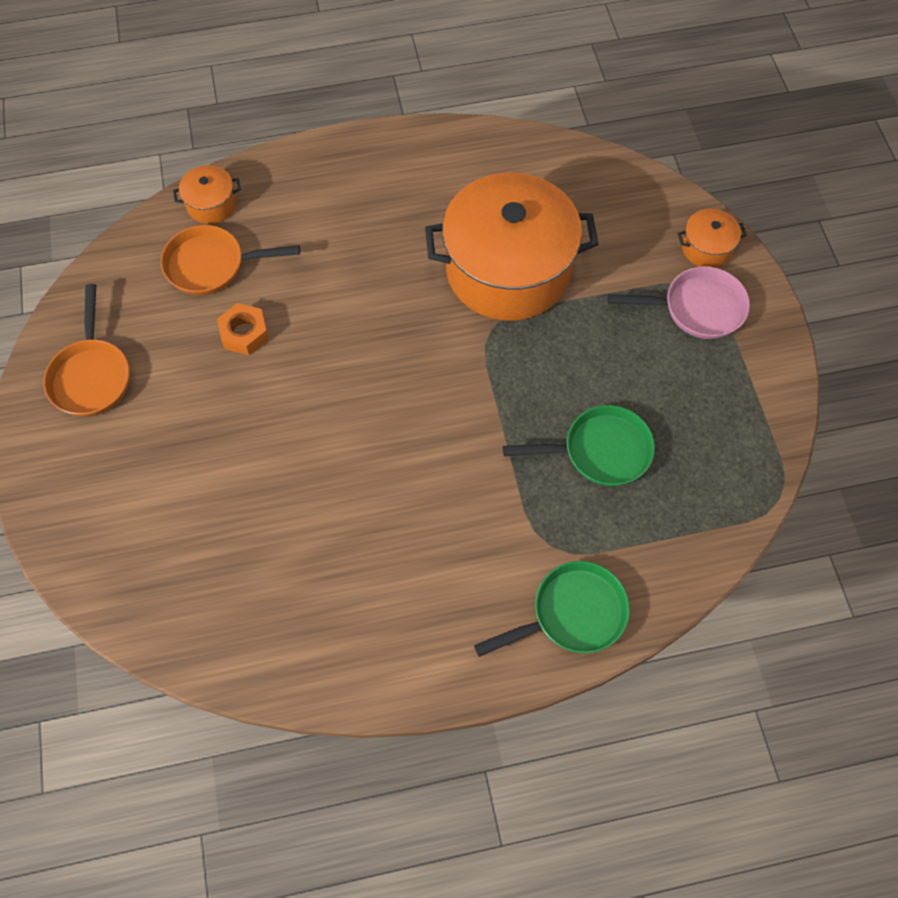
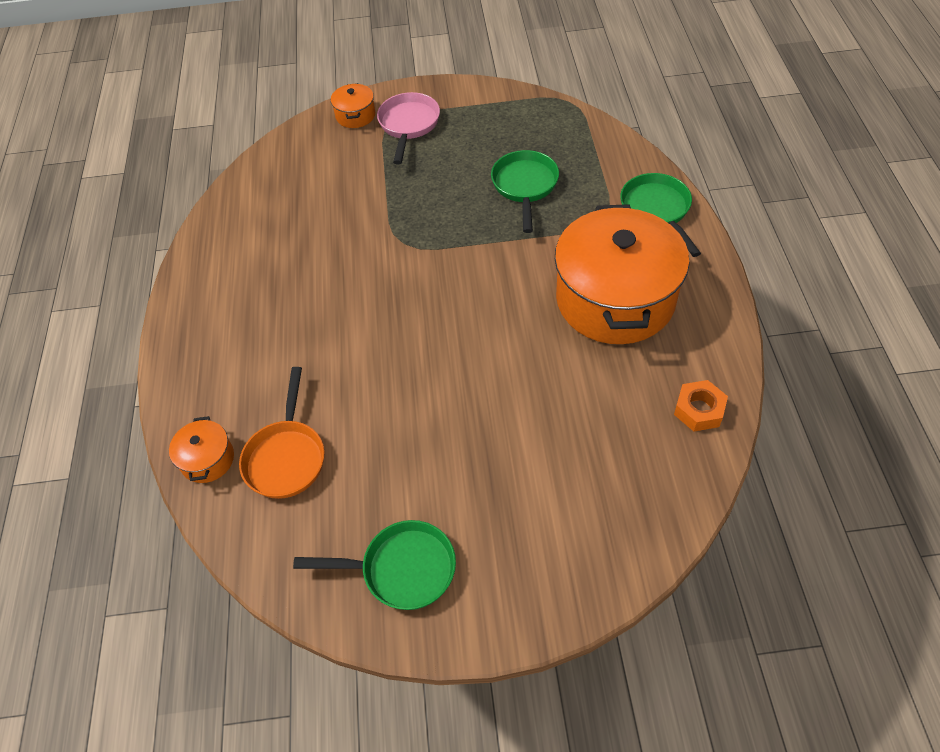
camera: 80 degrees left, 10 degrees down
(92, 376) = (401, 569): orange pan -> green pan
(244, 333) = (375, 426): orange nut -> orange nut (699, 410)
(508, 270) = (347, 230): orange pot -> orange pot (615, 299)

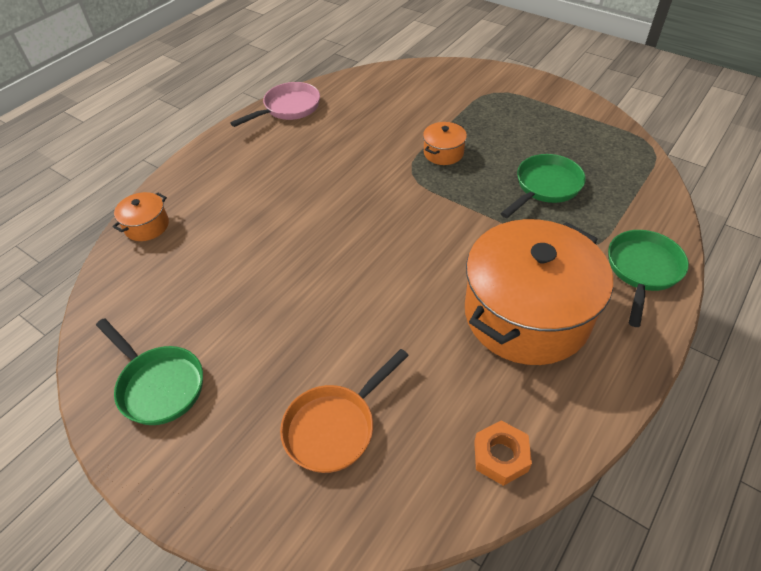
camera: 40 degrees right, 5 degrees down
(286, 457) = (185, 257): orange pan -> orange pan (335, 427)
(355, 115) = (473, 76): orange pot -> orange pot (443, 153)
(408, 125) = (503, 100): pink pan -> pink pan (288, 108)

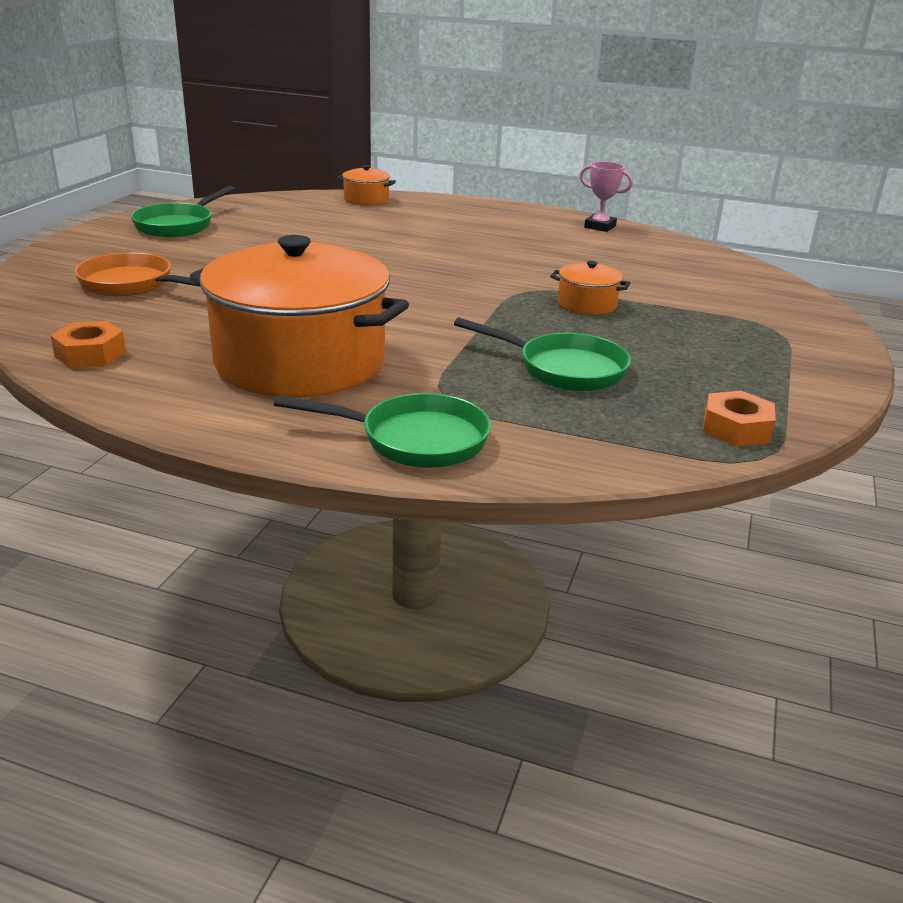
camera: 70 degrees right, 20 degrees down
(288, 108) = (600, 227): pink pan -> pink trophy
(620, 144) = (736, 429): none -> orange nut

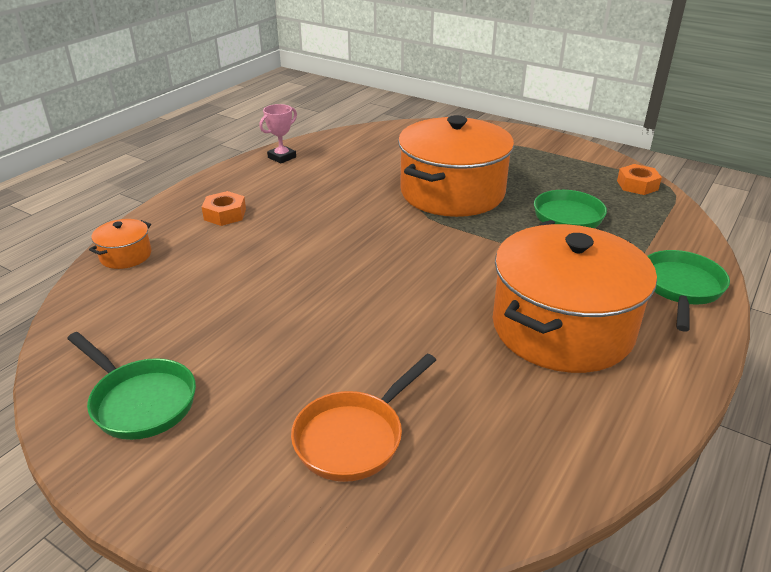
camera: 75 degrees left, 5 degrees up
(90, 354) = (553, 460): orange nut -> orange nut (225, 214)
(587, 305) = (452, 192): orange pot -> orange pot, size x2.41

